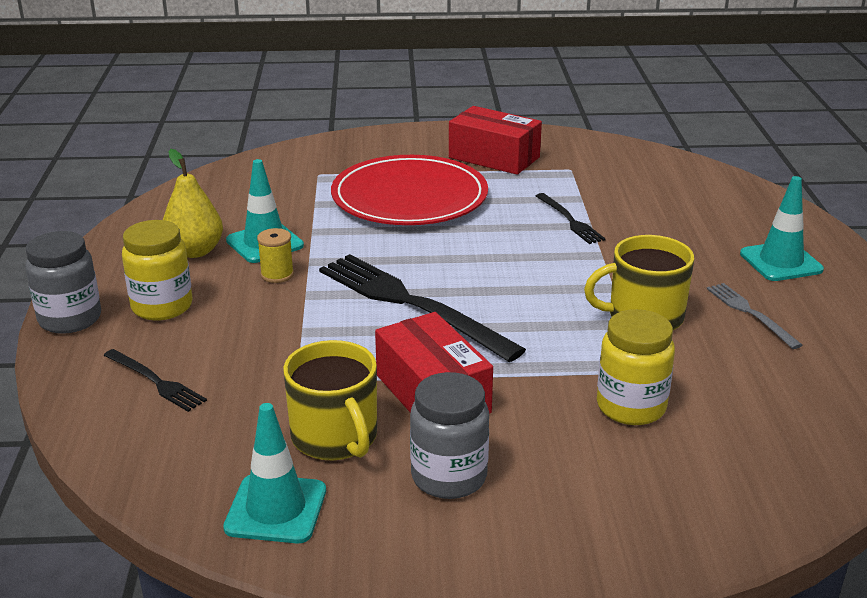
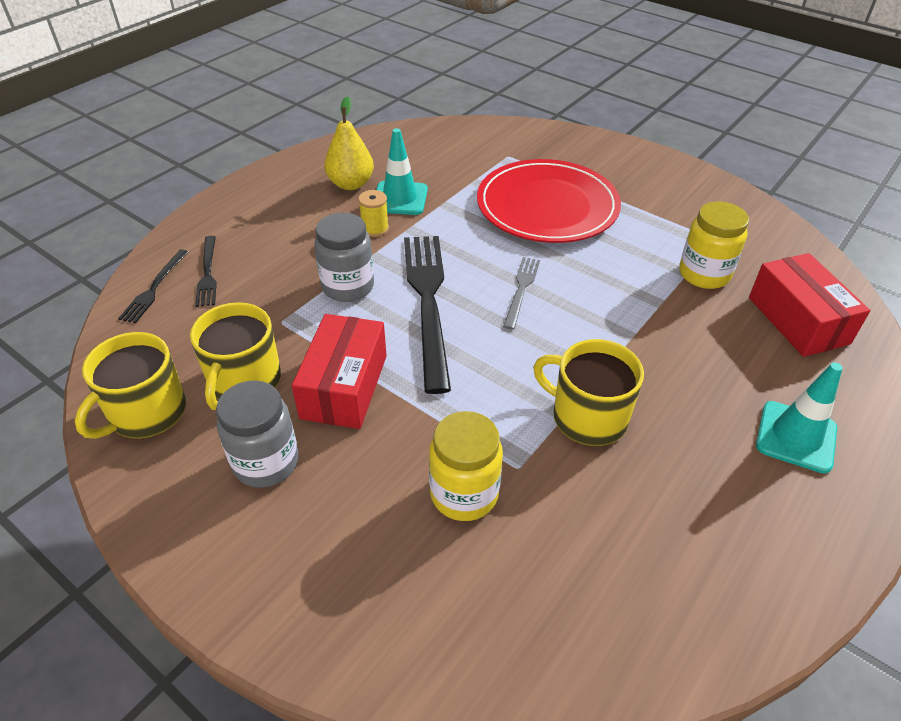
camera: 40 degrees right, 15 degrees up
(70, 319) = (224, 201): grey jar -> grey jar (348, 286)
(162, 306) = (280, 218): yellow jar -> yellow jar (704, 274)
(276, 509) = (146, 413): turquoise traffic cone -> yellow mug
(494, 157) = (662, 199): red box -> red box (798, 320)
(570, 220) = (648, 289): black fork -> black fork (154, 288)
(750, 313) = (690, 472): grey fork -> grey fork (521, 289)

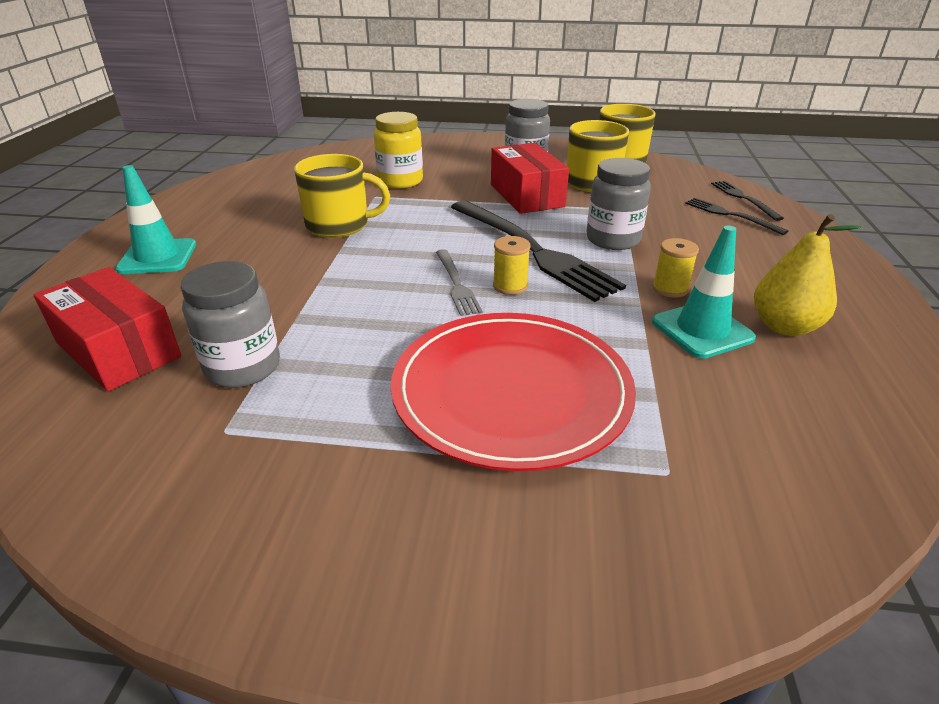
camera: 150 degrees right, 10 degrees down
(482, 272) = (510, 286): none -> yellow spool
(704, 274) = (243, 367): yellow jar -> grey jar

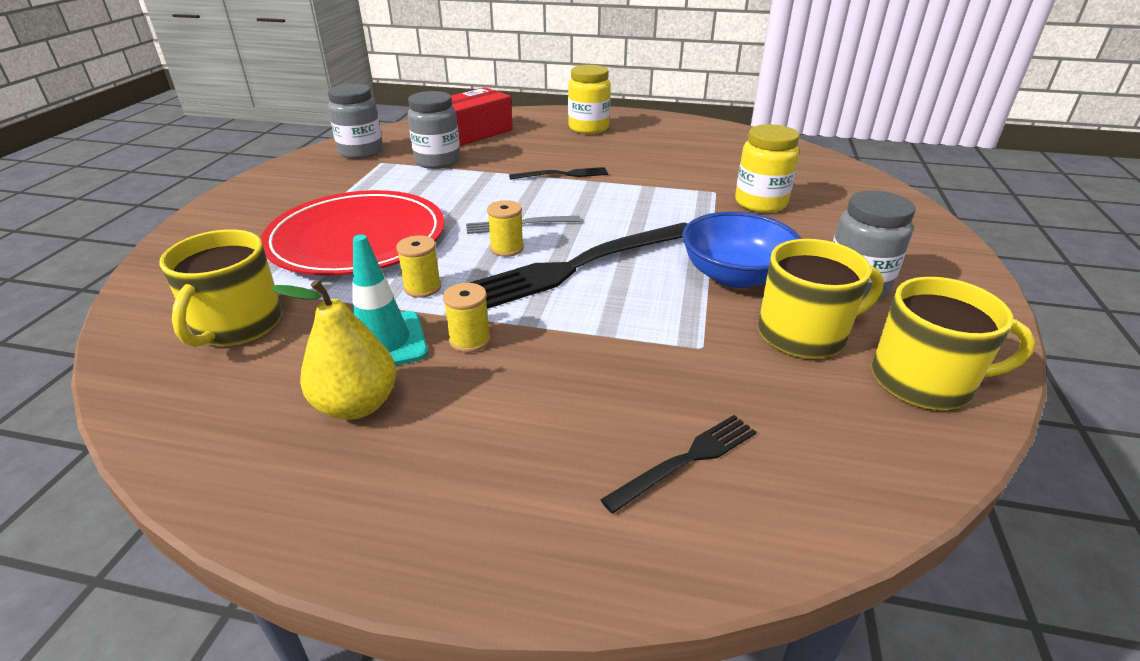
camera: 95 degrees right, 0 degrees up
(158, 257) = (588, 128): turquoise traffic cone -> yellow jar
(339, 225) = (642, 178): yellow mug -> yellow mug (237, 325)
(526, 195) = (735, 275): red box -> blue bowl
(603, 323) = (422, 288): none -> yellow spool
(613, 239) = (600, 321): grey jar -> grey jar (361, 152)
(743, 199) = (772, 506): black fork -> black fork (562, 174)

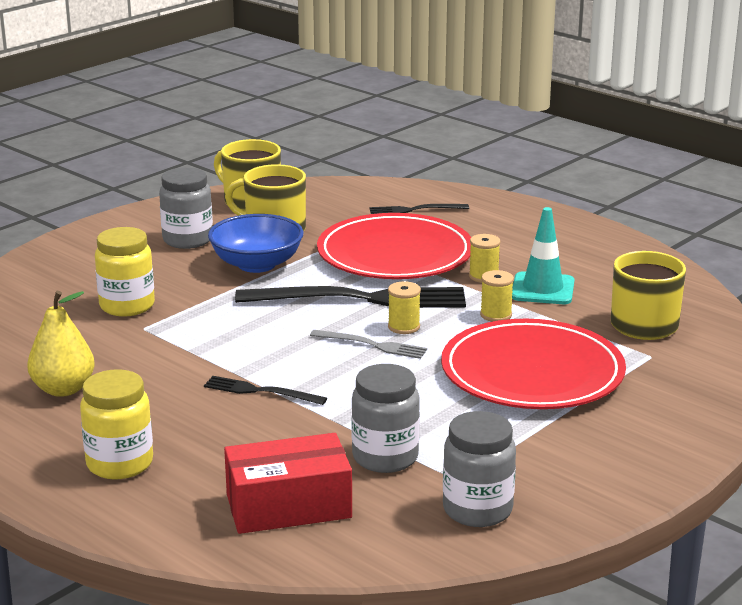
camera: 150 degrees left, 10 degrees down
(357, 405) = (570, 265): yellow pear -> yellow pear (63, 389)
(611, 343) = (395, 254): none -> red plate

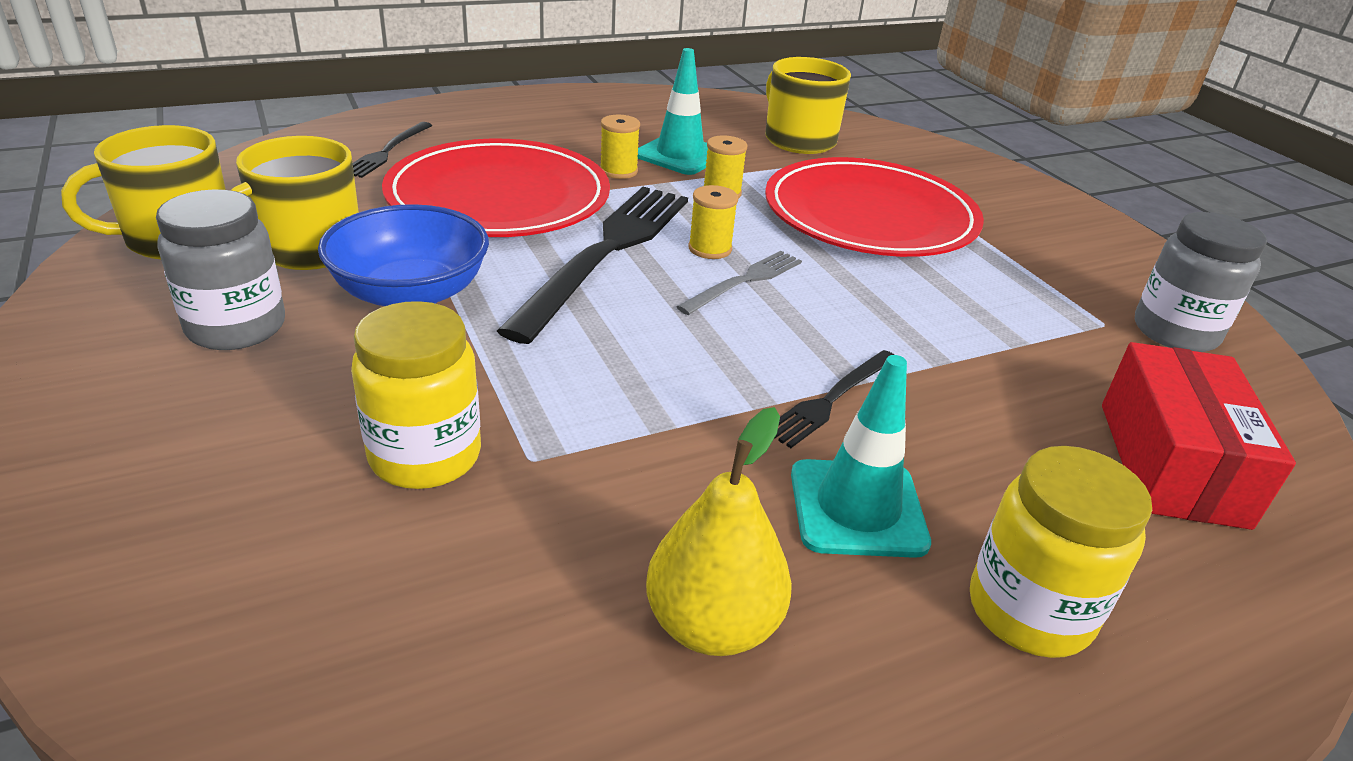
camera: 70 degrees left, 10 degrees up
(166, 411) = (857, 508): none -> turquoise traffic cone
(385, 457) = (1047, 355): grey jar -> none

